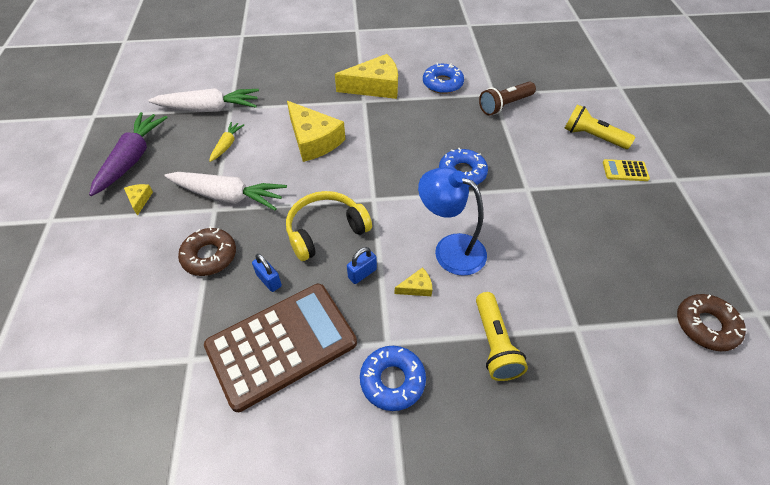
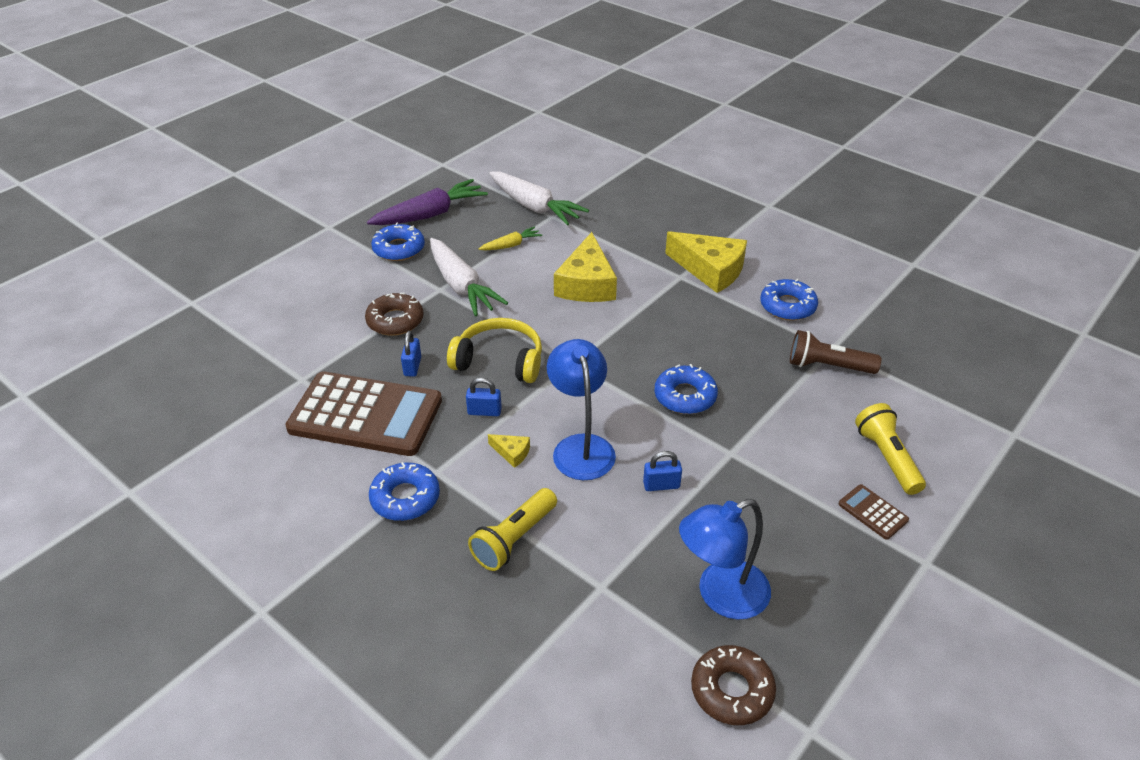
camera: 45 degrees right, 10 degrees down
(139, 200) = (399, 249): yellow cheese -> blue donut
(521, 237) = (661, 485): none -> blue padlock
(625, 171) = (872, 512): yellow calculator -> brown calculator
(631, 276) = (720, 596): none -> blue lamp

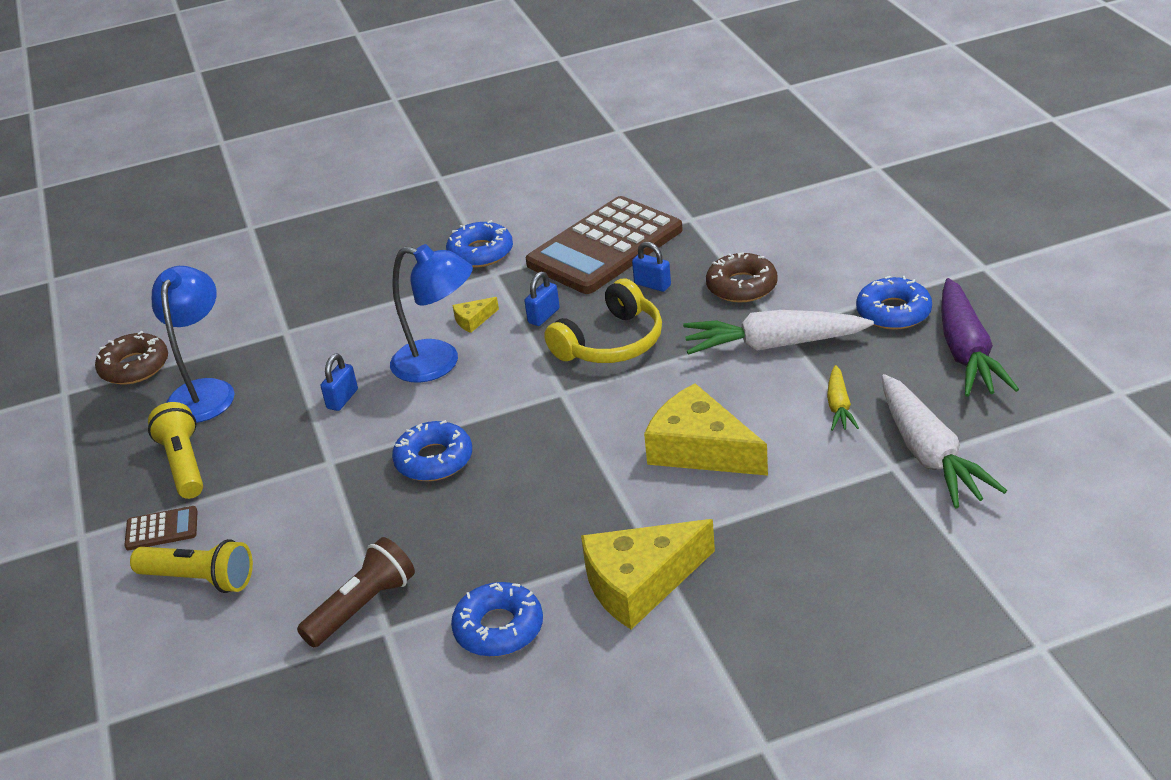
camera: 125 degrees right, 5 degrees down
(514, 539) = (378, 299): yellow flashlight -> yellow flashlight (184, 464)
(534, 207) = (929, 455): white carrot -> white carrot turned 90 degrees counterclockwise

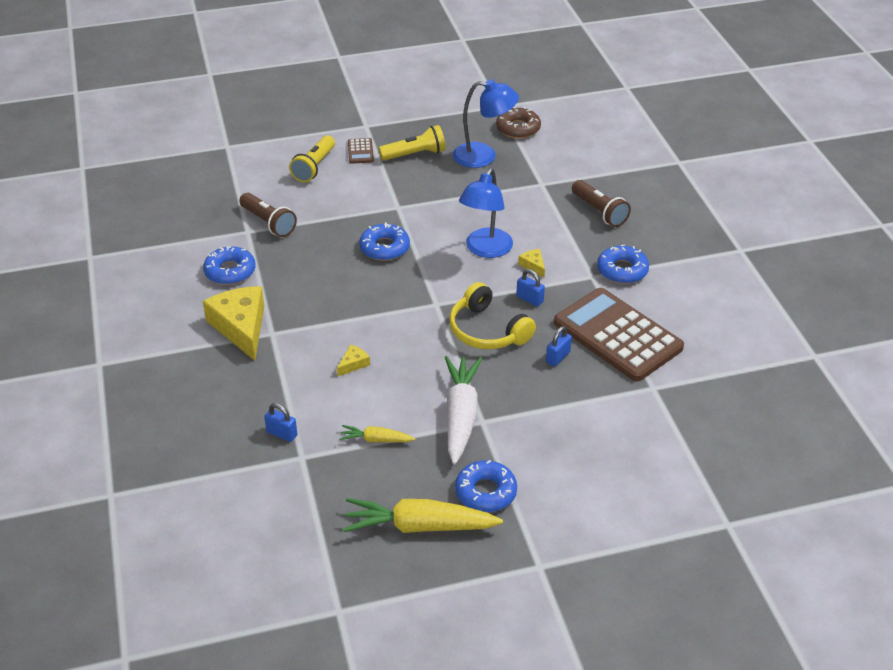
camera: 90 degrees right, 5 degrees up
(342, 399) = (459, 210): blue padlock -> blue padlock (282, 434)
(356, 278) = (599, 212): none -> brown flashlight
(700, 449) = (353, 364): yellow cheese -> yellow cheese, size x0.43
(741, 286) = (544, 407): brown donut -> none
(929, 455) = (306, 479): white carrot -> none
(966, 352) = (419, 526): purple carrot -> yellow carrot

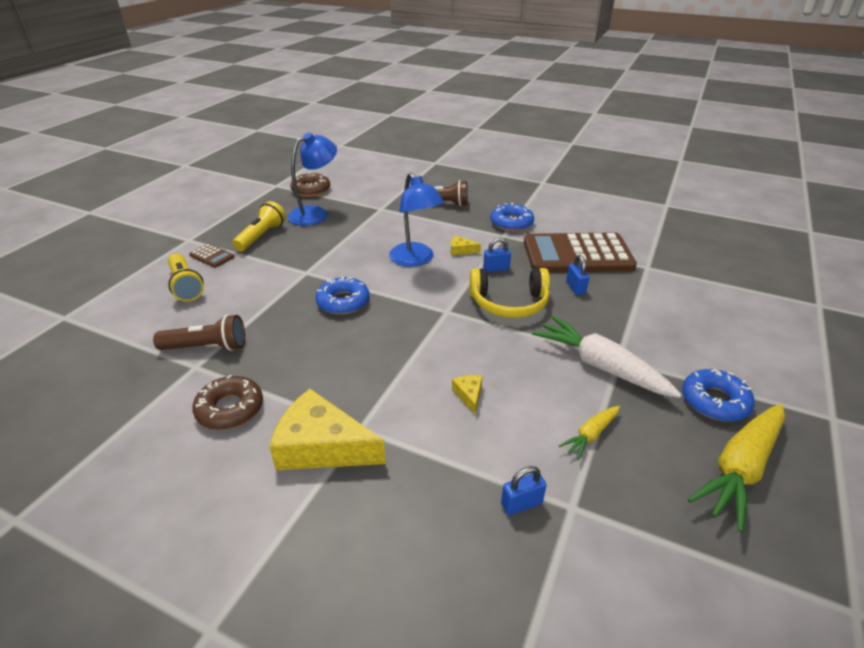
camera: 50 degrees left, 5 degrees down
(230, 271) = (230, 409): blue donut -> brown donut

